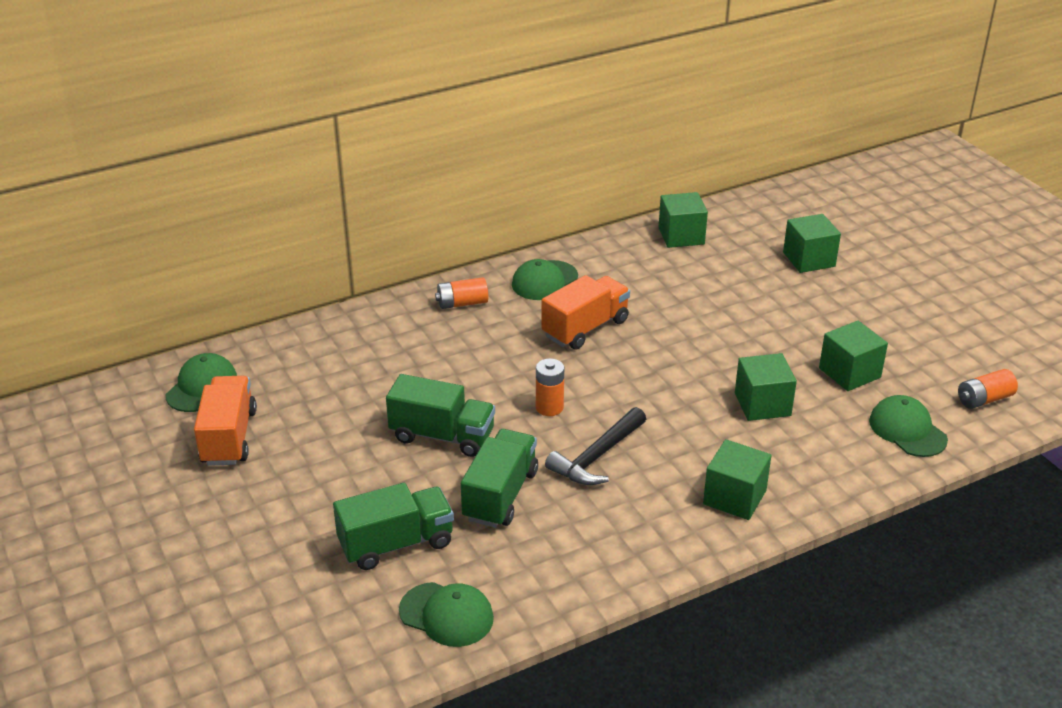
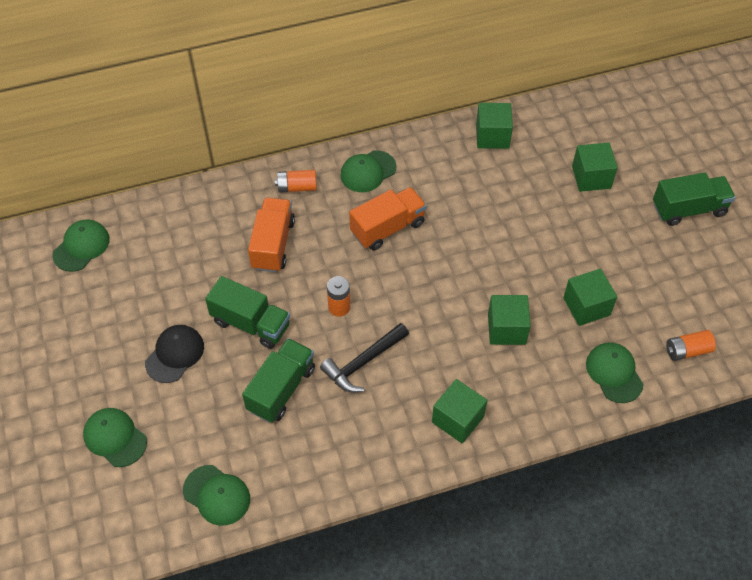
camera: 10 degrees right, 20 degrees up
(229, 437) = (92, 301): orange truck -> orange truck (273, 244)
(292, 572) = (115, 438): none -> green cap
(351, 477) = (175, 354): none -> black cap
(396, 544) = (194, 423): green truck -> green truck (689, 209)

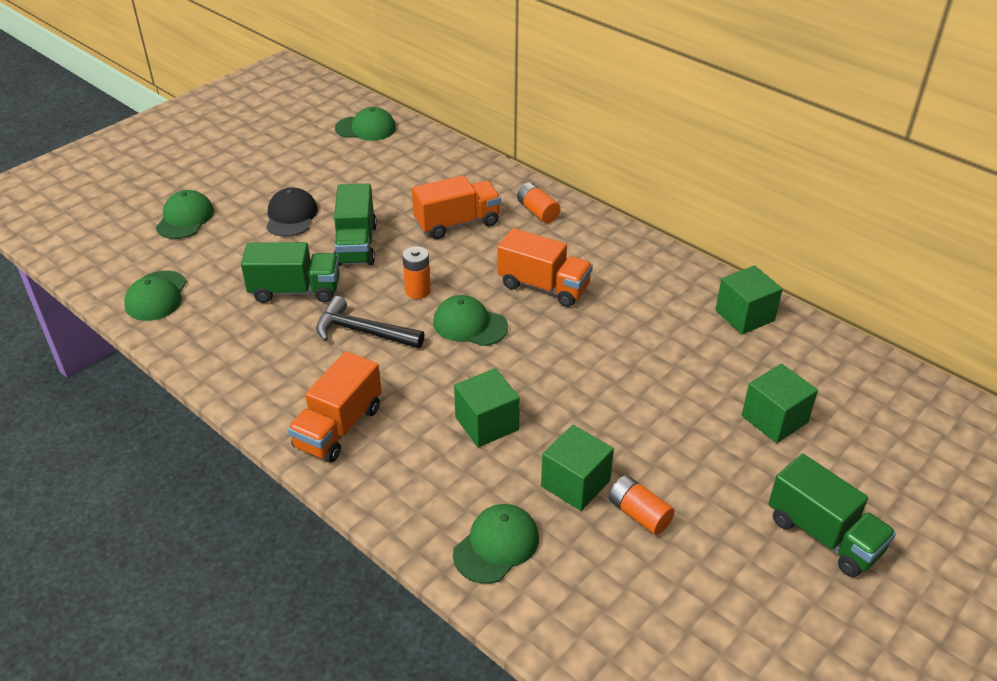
camera: 60 degrees right, 15 degrees down
(175, 354) = (291, 216): black cap -> black cap turned 90 degrees counterclockwise
(368, 171) = (602, 247): green cap -> green cap (470, 324)
(457, 419) = (338, 427): green cube -> orange truck
(687, 350) = (589, 613): orange battery -> orange battery (639, 514)

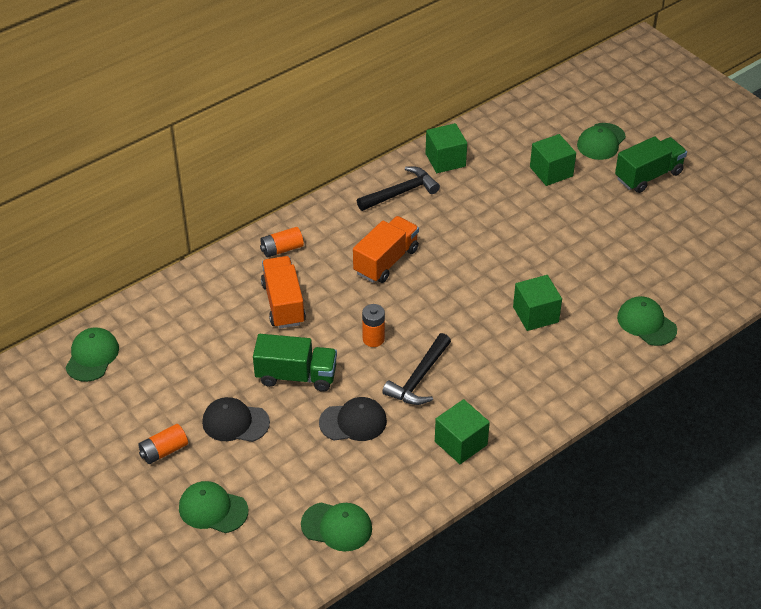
camera: 80 degrees left, 5 degrees up
(295, 290) = (353, 422): green truck -> black cap
(338, 427) = (528, 399): orange truck -> none
(470, 324) = (424, 311): green cap -> green cap (601, 142)
(575, 483) = (597, 277): green cube -> green cube (461, 443)
(639, 514) = (625, 251): orange battery -> orange battery (164, 451)
(666, 285) = (401, 192): none -> black hammer

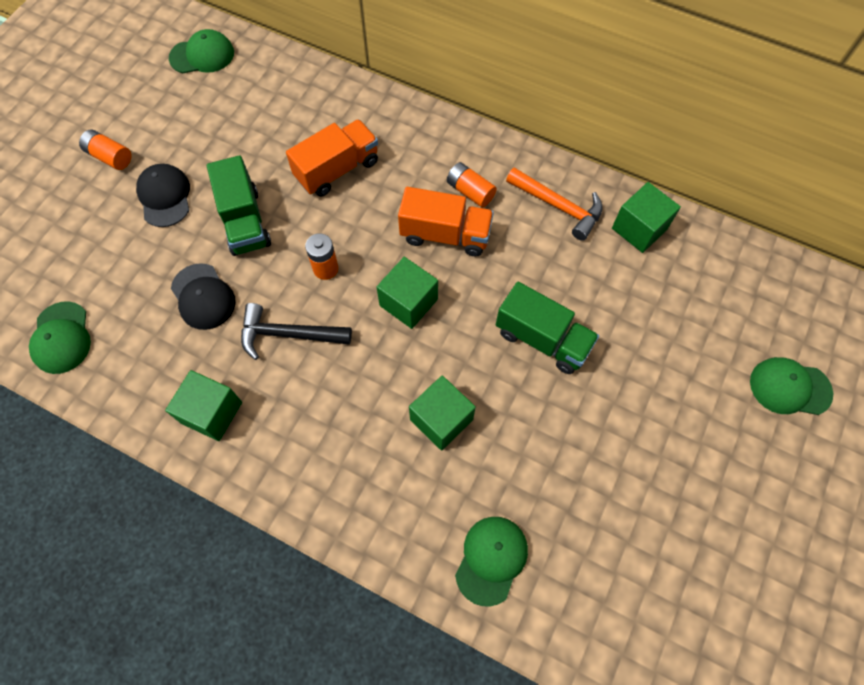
camera: 65 degrees right, 20 degrees up
(213, 509) = (53, 224): green cap -> none
(282, 249) = (412, 136): orange battery -> orange battery (470, 191)
(401, 192) = (559, 206): black hammer -> orange hammer
(551, 171) = (694, 348): green cube -> green cube (408, 302)
(648, 176) = (765, 470): green truck -> green truck (542, 339)

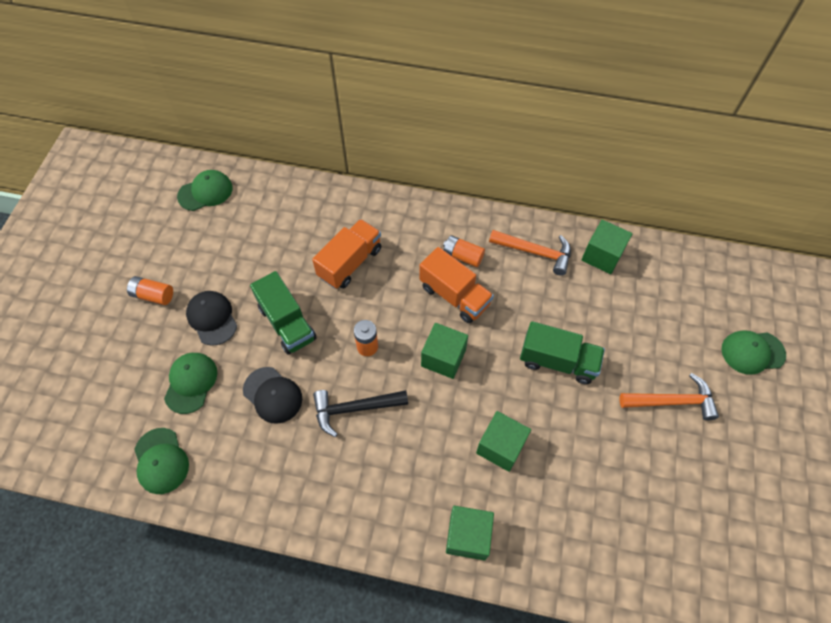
camera: 15 degrees left, 5 degrees down
(212, 412) = (312, 491): green cube -> green cube (468, 536)
(445, 234) = (454, 295): orange truck -> orange truck turned 45 degrees clockwise
(491, 559) = (577, 549): green cap -> green cap (191, 383)
(667, 420) = (672, 401): none -> orange hammer

